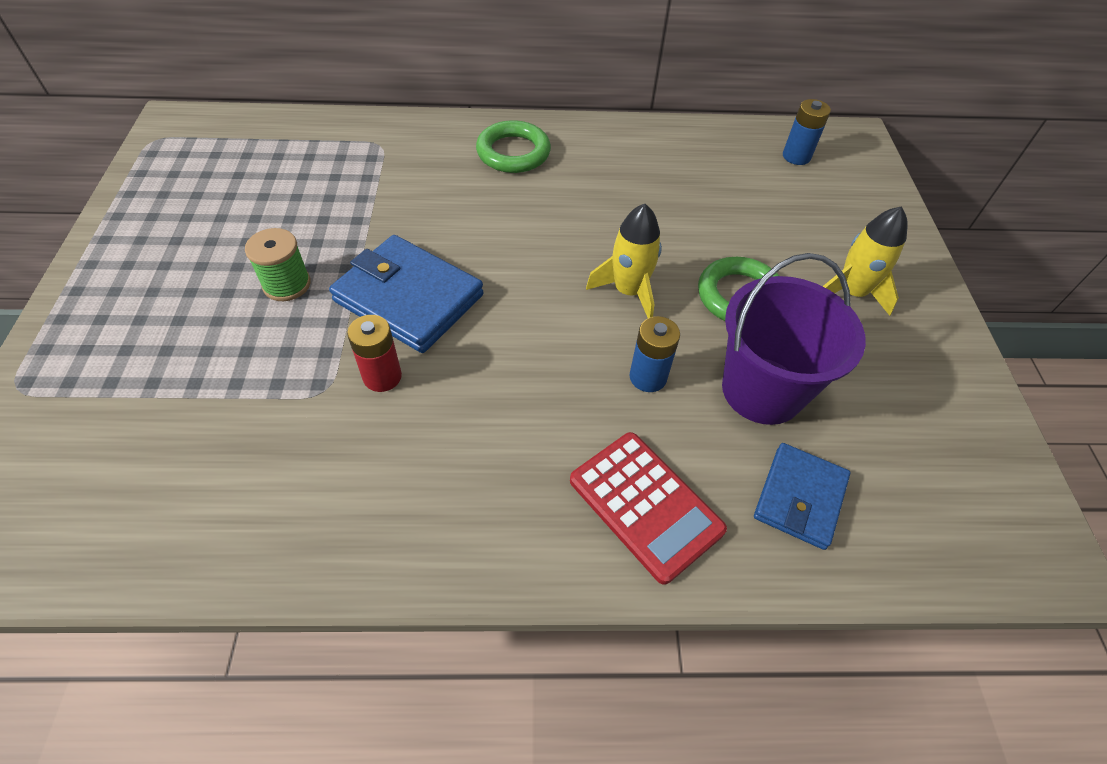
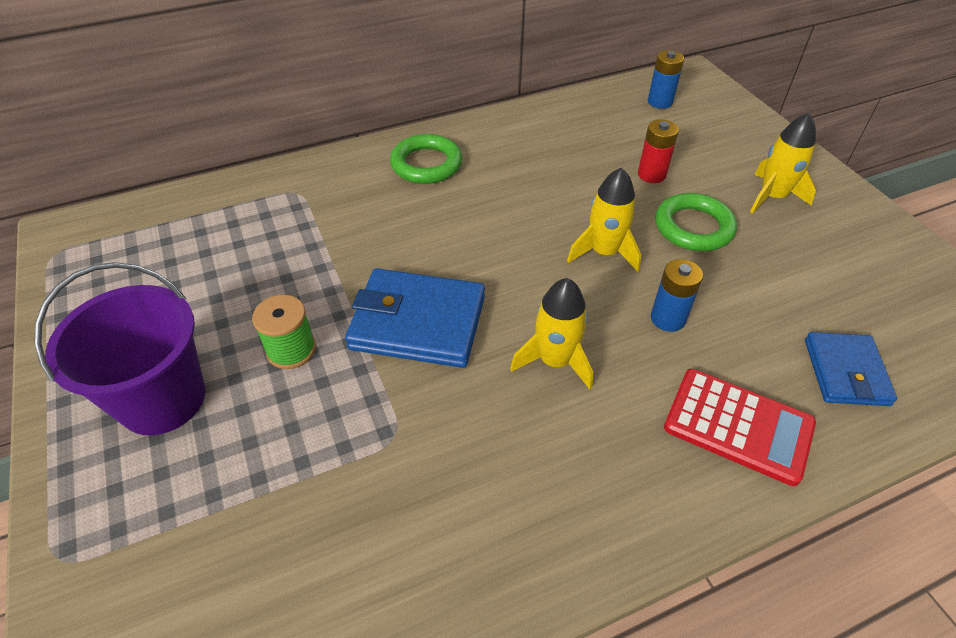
camera: 20 degrees left, 5 degrees down
(382, 376) = (441, 402): red battery -> red battery (651, 174)
(509, 377) = (555, 361): none -> yellow rocket
(762, 390) = (761, 297): purple bucket -> purple bucket (162, 399)

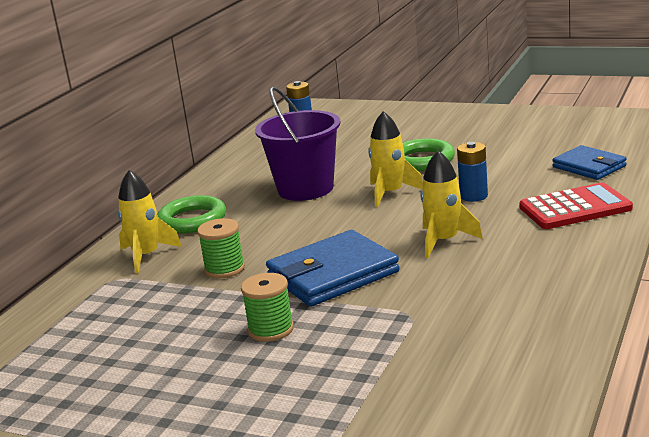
camera: 40 degrees left, 25 degrees down
(162, 399) = (222, 398): purple bucket -> purple bucket (305, 189)
(366, 244) = (224, 269): none -> green spool
(651, 174) = (357, 154): red battery -> none
(772, 197) = (443, 130): yellow rocket -> yellow rocket (147, 256)

